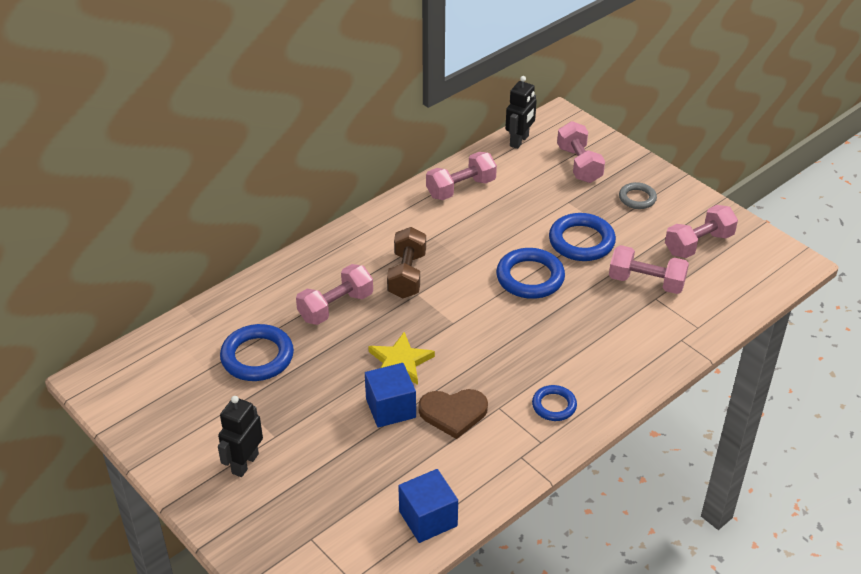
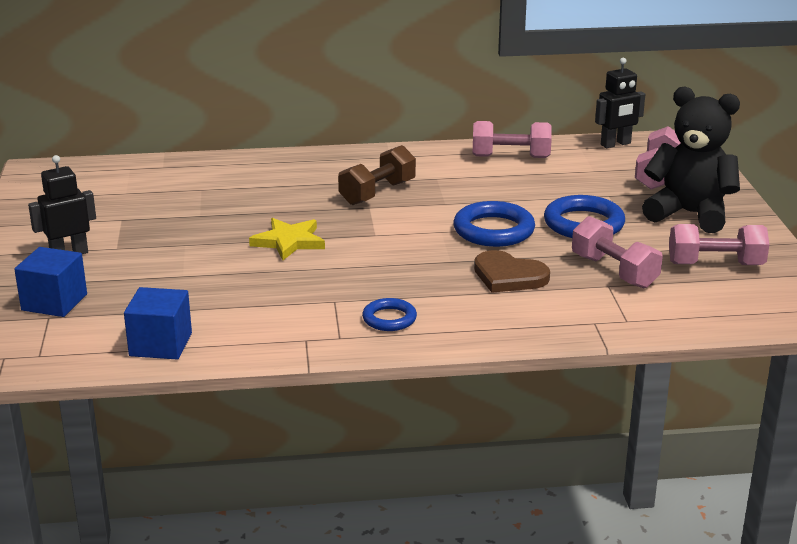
camera: 35 degrees right, 15 degrees down
(257, 357) = (175, 199): blue ring -> none
(335, 307) = (285, 192): pink dumbbell -> none
(390, 408) = (236, 266): blue cube -> blue cube (54, 302)
(453, 413) = (287, 289): brown heart -> brown heart (508, 276)
(637, 198) = (689, 214): grey ring -> black teddy bear

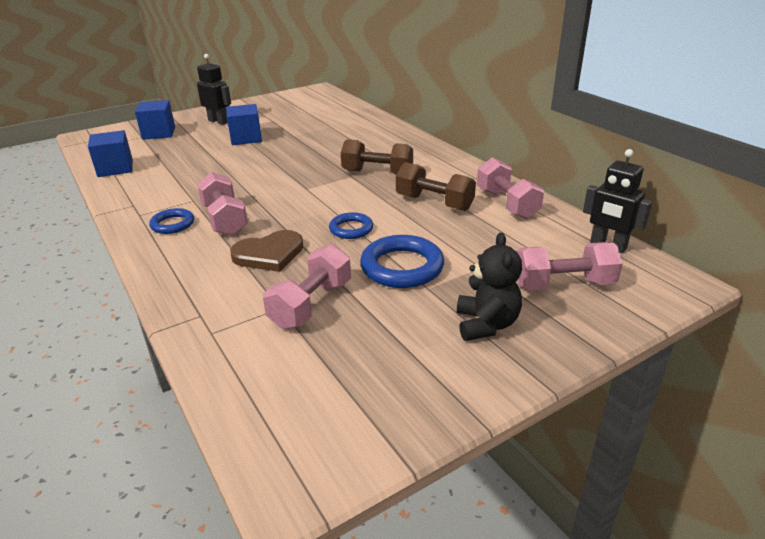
camera: 65 degrees right, 5 degrees up
(168, 245) = (246, 138): none -> blue cube
(289, 242) = (273, 166): yellow star -> none
(477, 184) = (434, 203): none -> brown dumbbell
(493, 230) = (351, 229): blue ring -> blue ring, size x0.59
(508, 276) = (269, 254): brown heart -> brown heart turned 120 degrees counterclockwise
(689, 214) = (486, 324): black teddy bear -> black teddy bear, size x0.62
(715, 264) = (372, 367): pink dumbbell -> pink dumbbell (225, 219)

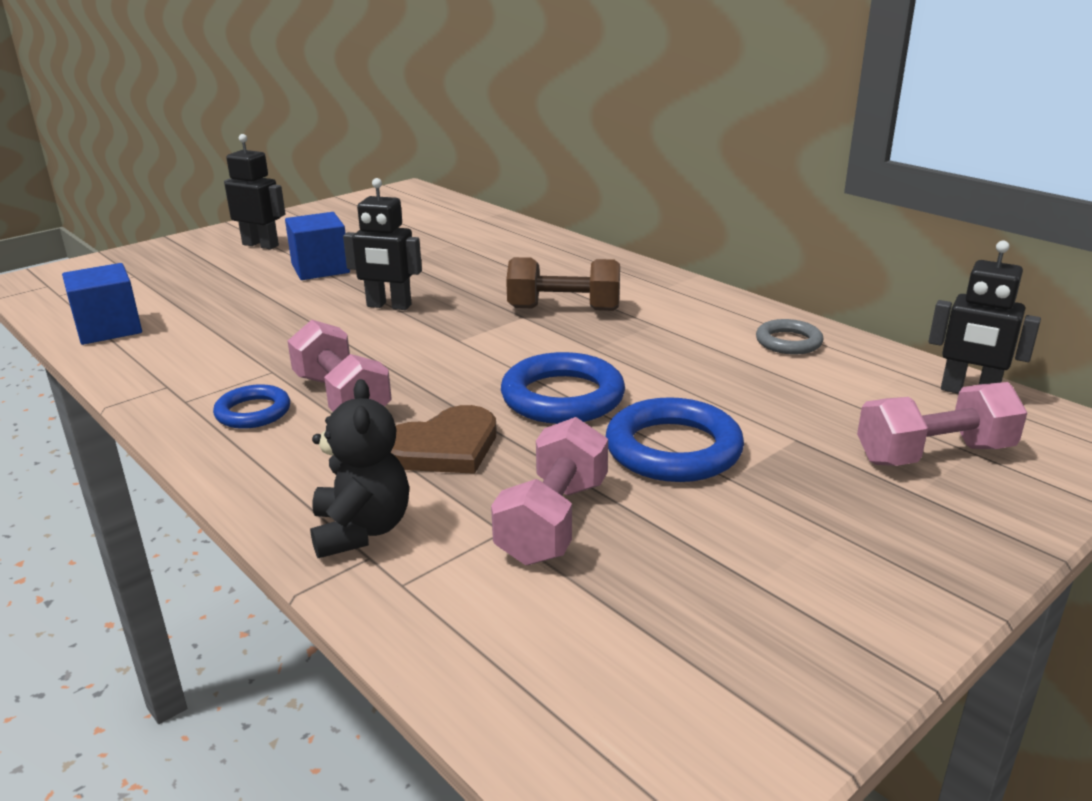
camera: 10 degrees left, 5 degrees down
(159, 133) = (163, 268): blue cube -> none
(275, 164) = (389, 306): none -> black robot
(351, 229) = (562, 397): blue ring -> blue ring, size x1.69
(434, 203) = (676, 348): brown dumbbell -> none
(486, 324) = (849, 525): black teddy bear -> black teddy bear (361, 530)
(507, 204) = (788, 342): pink dumbbell -> grey ring

